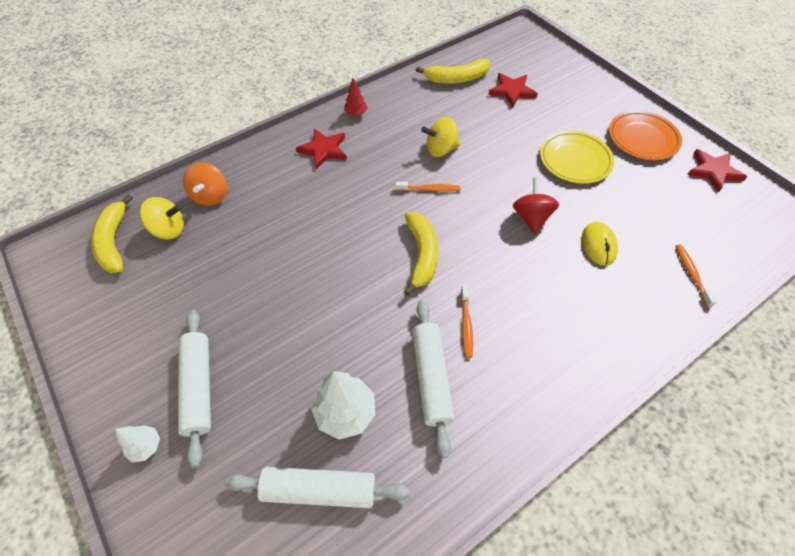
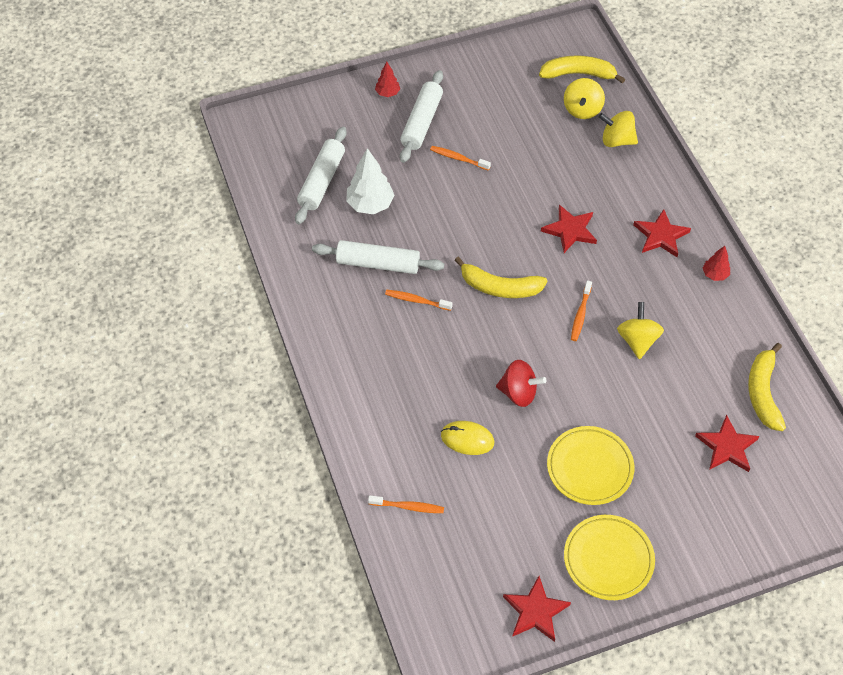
camera: 105 degrees right, 0 degrees up
(146, 446) = (387, 93): white tree -> red tree
(198, 387) = (421, 122): white rolling pin -> white rolling pin turned 75 degrees counterclockwise
(211, 196) = (616, 140): orange spinning top -> yellow spinning top
(254, 331) = (458, 158): none -> orange toothbrush
(334, 212) = (570, 230): none -> red star
(642, 138) = (608, 559): orange plate -> yellow plate

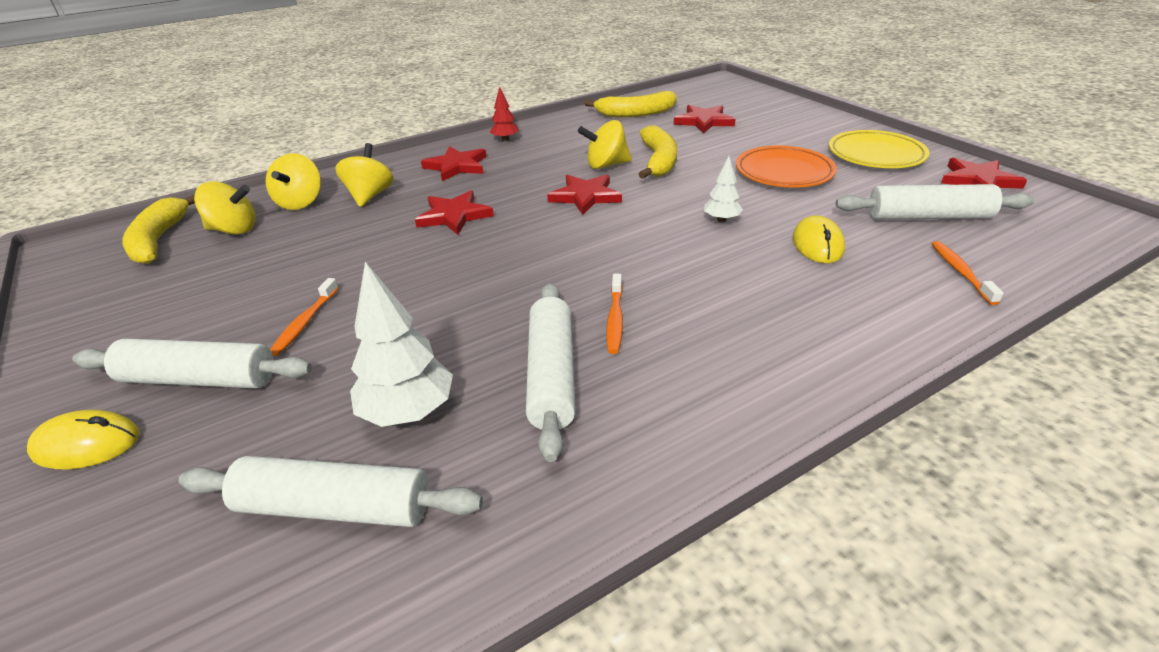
camera: 100 degrees left, 20 degrees down
(387, 93) = (87, 444): red tree -> yellow mouse
(485, 533) = (928, 216): none -> white rolling pin
(500, 287) = (563, 252): yellow banana -> yellow banana (658, 161)
(518, 393) = (721, 220): red spinning top -> white tree
(580, 315) = (585, 196): orange toothbrush -> red star
(589, 467) = (784, 172): yellow plate -> orange plate
(617, 180) = (370, 196): none -> yellow spinning top

